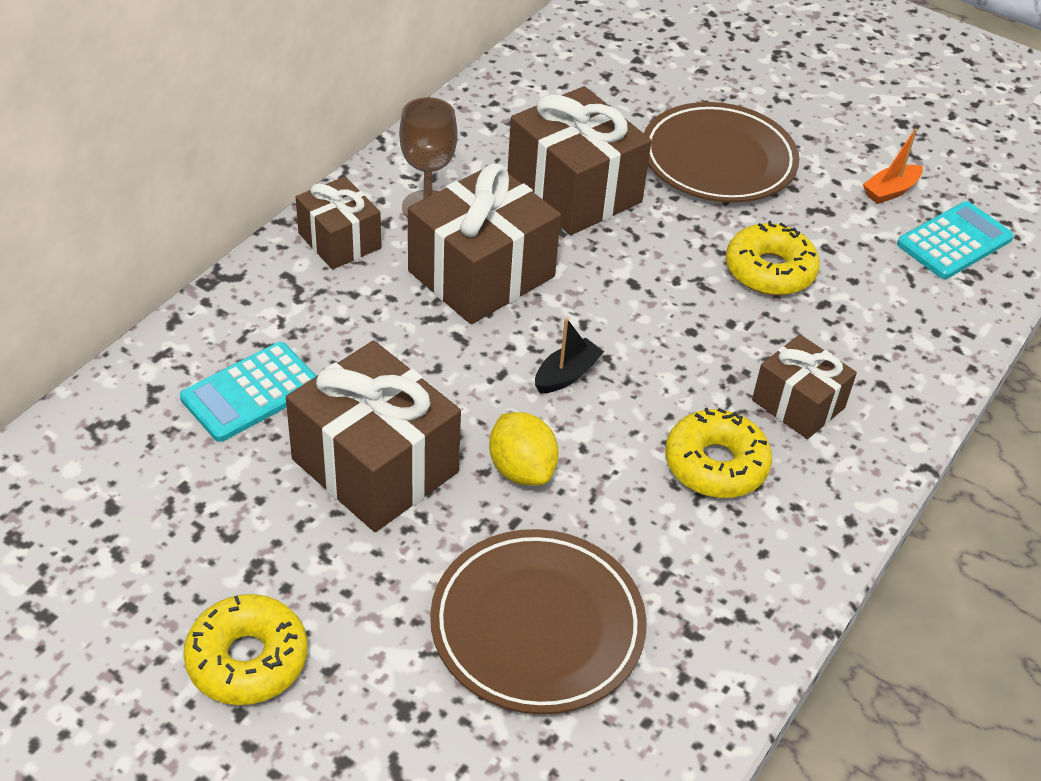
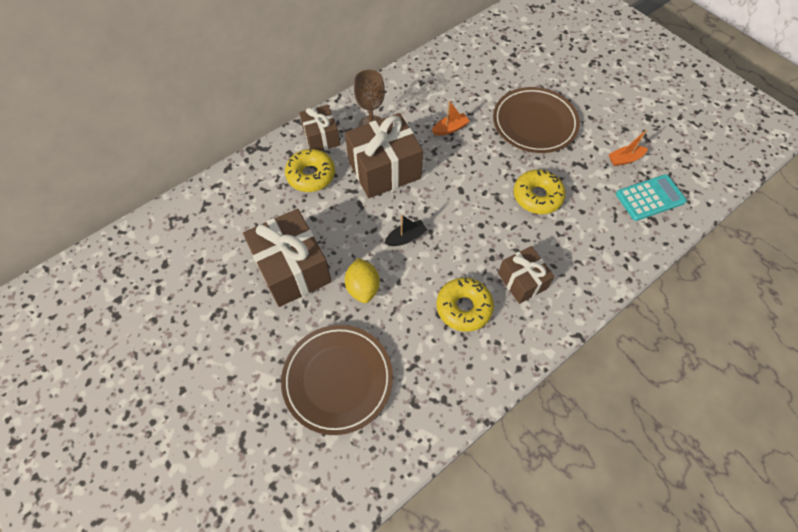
camera: 20 degrees right, 15 degrees up
(247, 659) = (195, 362): yellow donut -> yellow donut (311, 175)
(251, 392) = (249, 215): turquoise calculator -> none
(574, 190) = (450, 129): brown gift -> orange boat

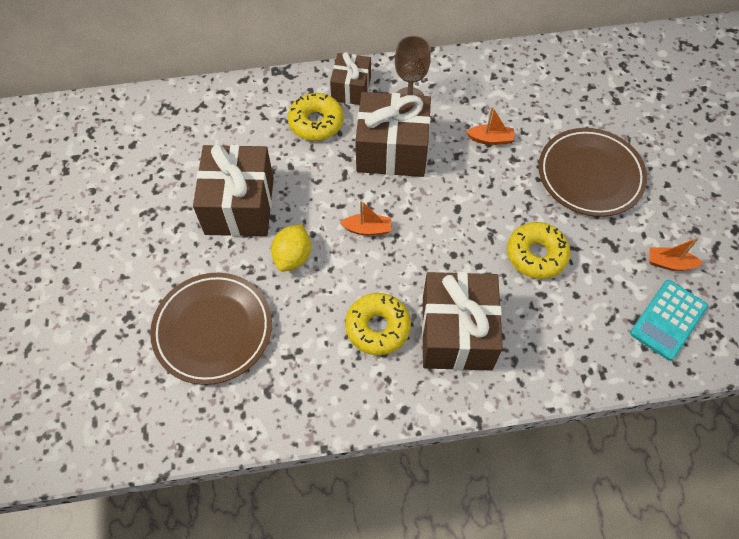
camera: 30 degrees right, 0 degrees up
(406, 237) = (367, 229): black boat -> orange boat
(522, 281) = (456, 333): brown gift -> brown gift, size x1.69
(650, 198) = (668, 320): turquoise calculator -> turquoise calculator turned 120 degrees clockwise

